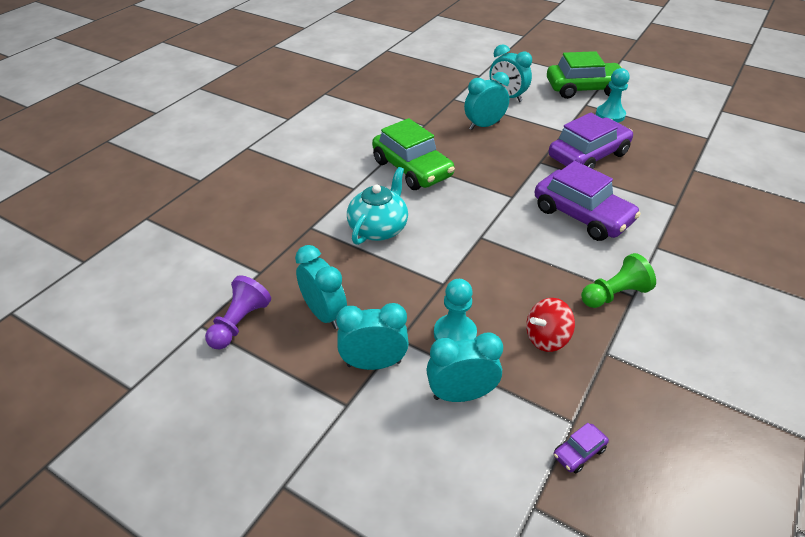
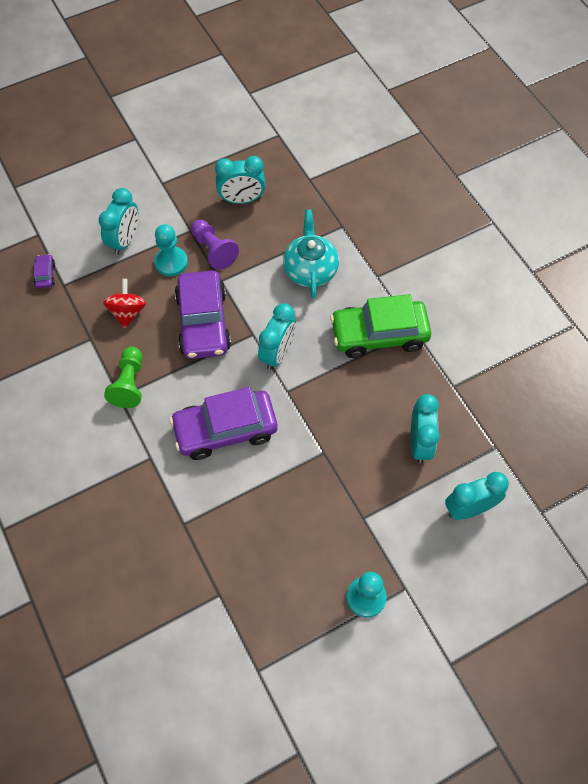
camera: 120 degrees right, 20 degrees up
(239, 323) = (266, 154): purple pawn -> purple pawn (213, 250)
(374, 363) = (181, 208): turquoise clock -> turquoise clock (277, 353)
(378, 228) = (310, 270): turquoise teapot -> turquoise teapot turned 150 degrees counterclockwise
(584, 89) = (442, 617): green car -> none
(588, 156) = (305, 506): purple car -> purple car (203, 322)

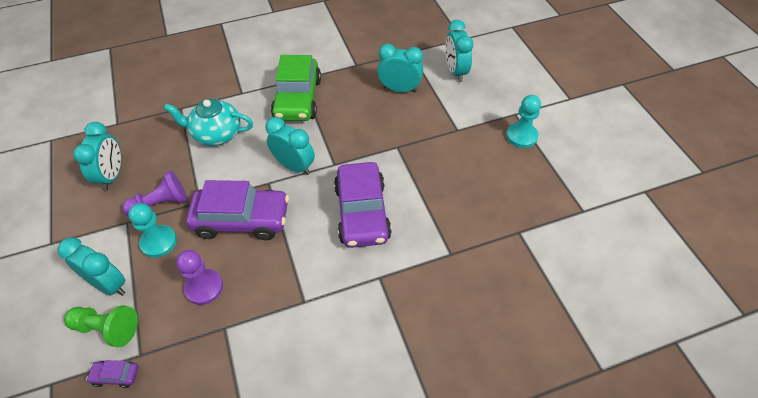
camera: 80 degrees left, 10 degrees down
(127, 312) = (204, 287): red spinning top -> purple pawn
(129, 383) = (291, 291): green pawn -> green pawn (107, 328)

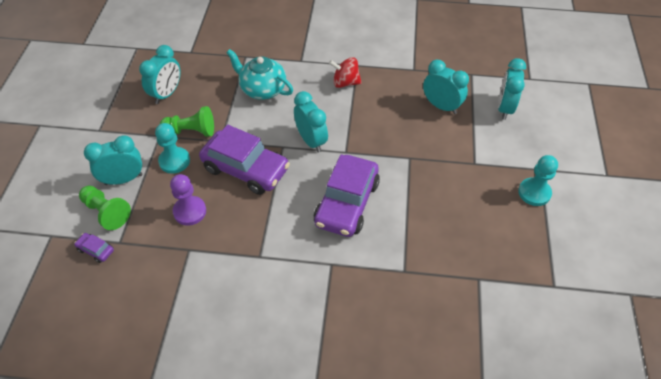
camera: 25 degrees right, 0 degrees up
(109, 285) = (123, 179): turquoise clock -> turquoise clock turned 75 degrees counterclockwise
(161, 204) = (191, 131): purple pawn -> green pawn
(298, 99) = (345, 83): green car -> red spinning top

